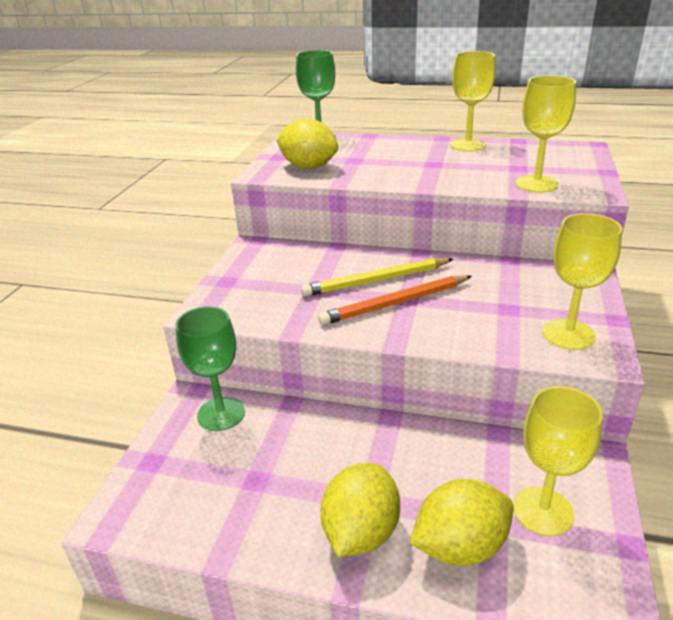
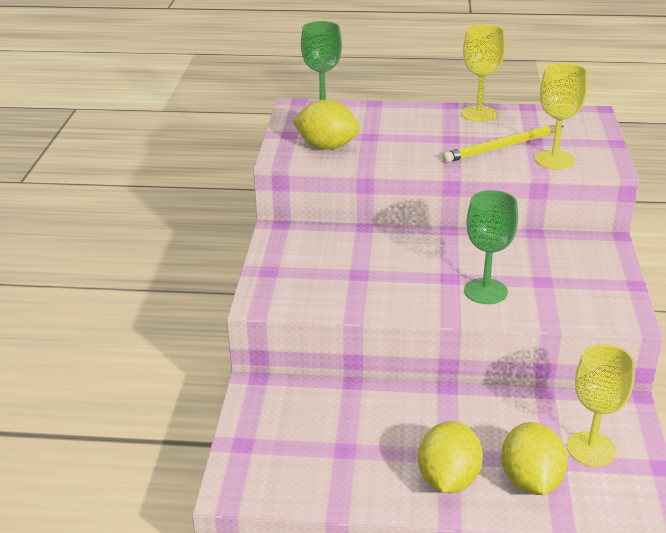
camera: 10 degrees left, 0 degrees up
(221, 414) = (290, 398): green goblet -> green goblet (485, 291)
(376, 280) = (415, 261): yellow pencil -> yellow pencil (502, 147)
(395, 303) = (440, 282): orange pencil -> none
(460, 546) = (530, 481): yellow lemon -> yellow lemon turned 60 degrees counterclockwise
(568, 334) = (597, 301): yellow goblet -> none

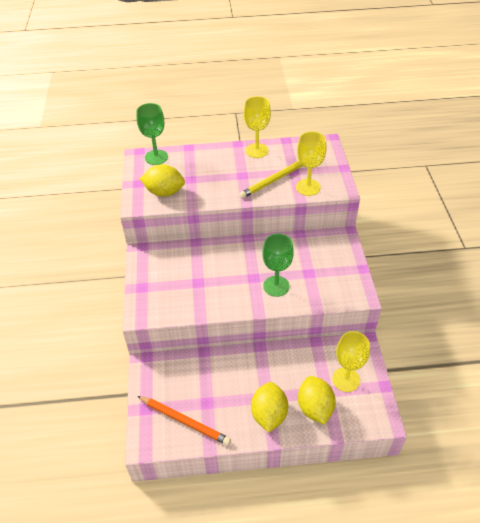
camera: 10 degrees left, 15 degrees up
(302, 469) = (184, 421): none -> orange pencil

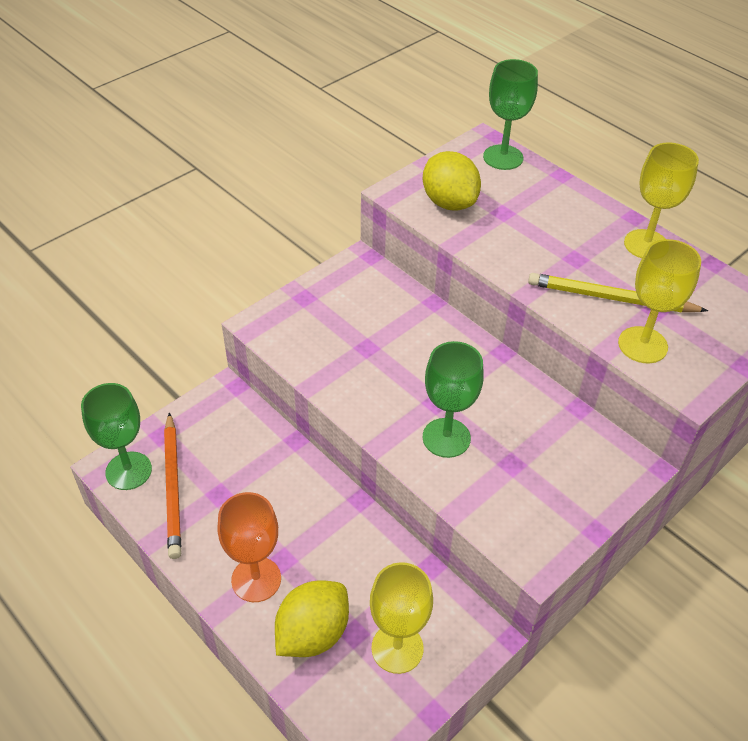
camera: 50 degrees right, 0 degrees up
(155, 436) = (128, 471): none -> green goblet
(269, 414) = (256, 579): yellow lemon -> orange goblet

